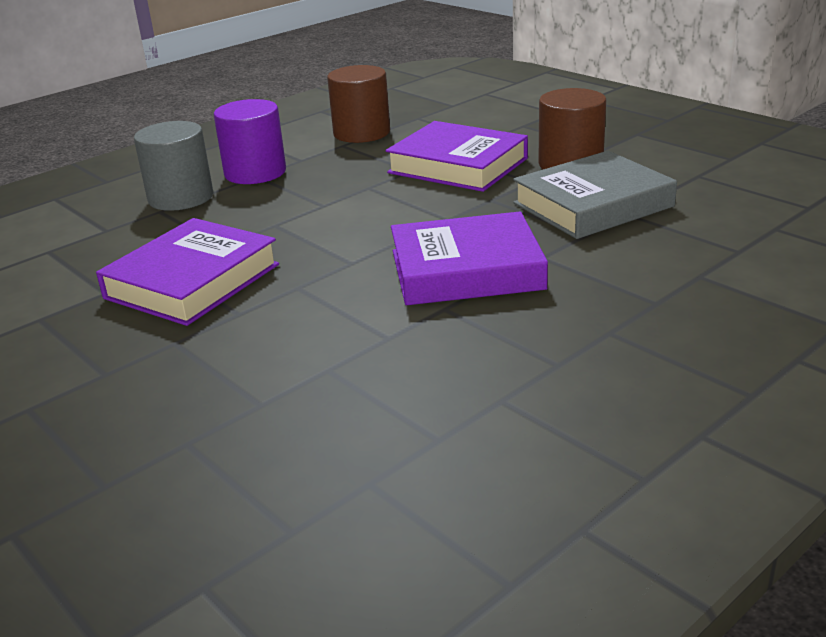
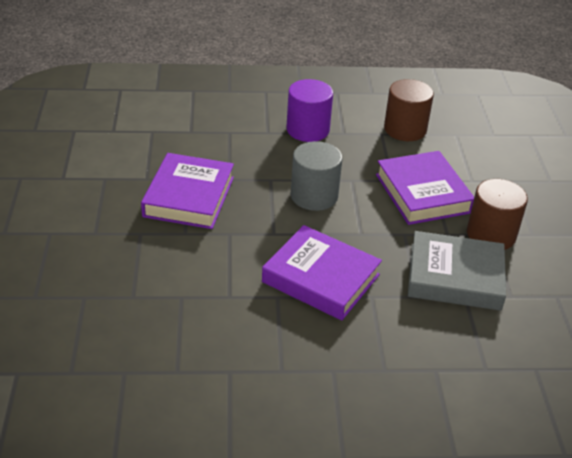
camera: 35 degrees right, 10 degrees up
(181, 197) = (249, 128): grey cylinder -> grey cylinder (314, 196)
(193, 281) = (189, 197): purple book -> purple book turned 60 degrees counterclockwise

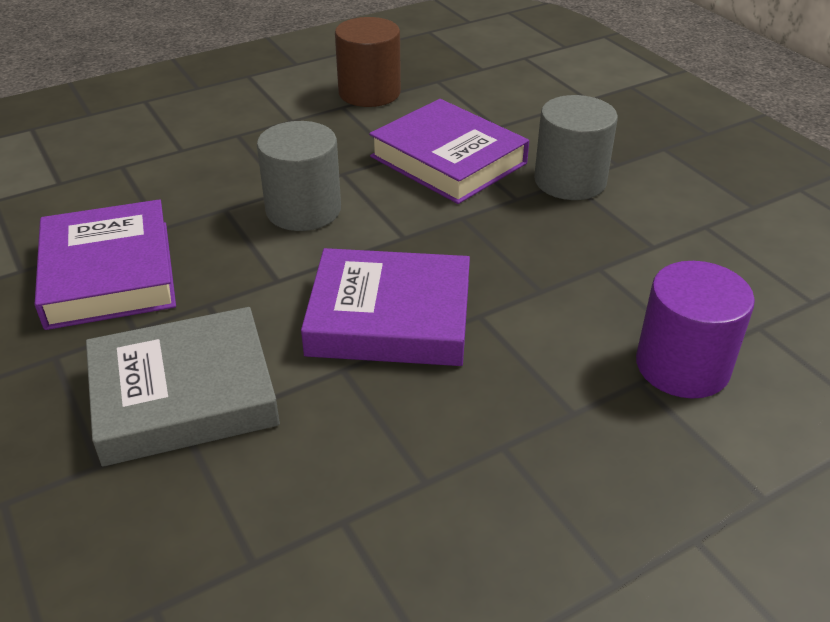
camera: 25 degrees left, 0 degrees up
(308, 130) = (237, 130): purple cylinder -> purple cylinder (682, 366)
(455, 277) = (567, 248): grey book -> grey book (184, 394)
(491, 234) = (570, 181): brown cylinder -> grey cylinder

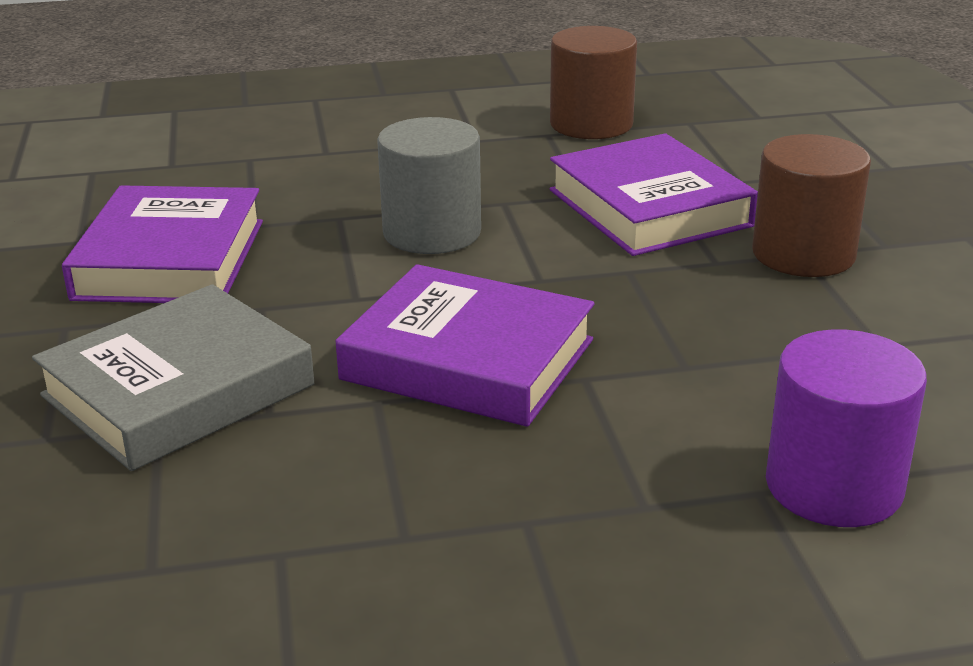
camera: 20 degrees right, 10 degrees down
(184, 394) = (178, 390): grey book -> grey book turned 45 degrees counterclockwise
(570, 181) = (803, 254): grey cylinder -> brown cylinder

